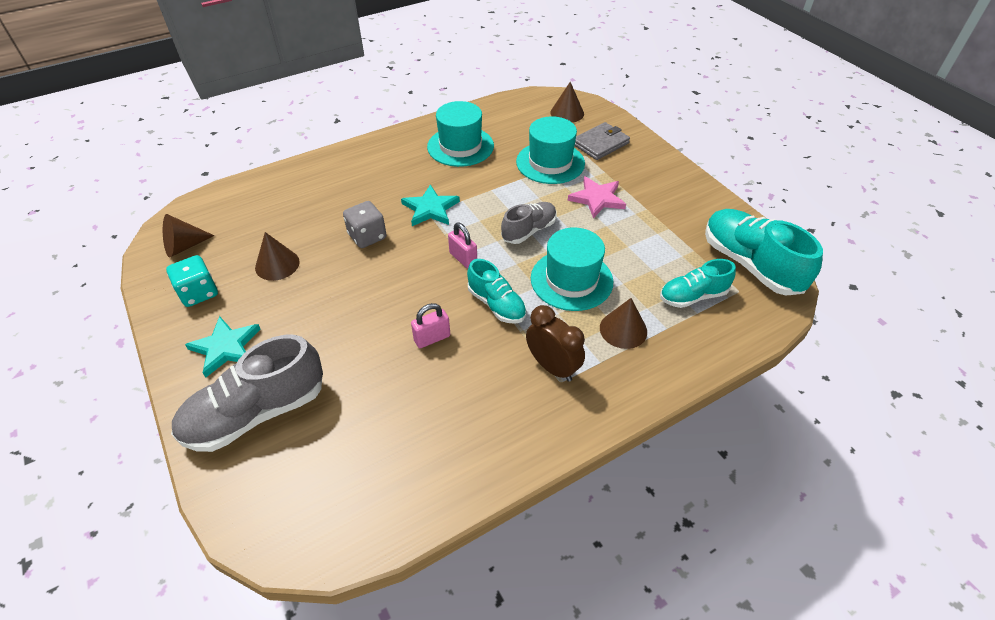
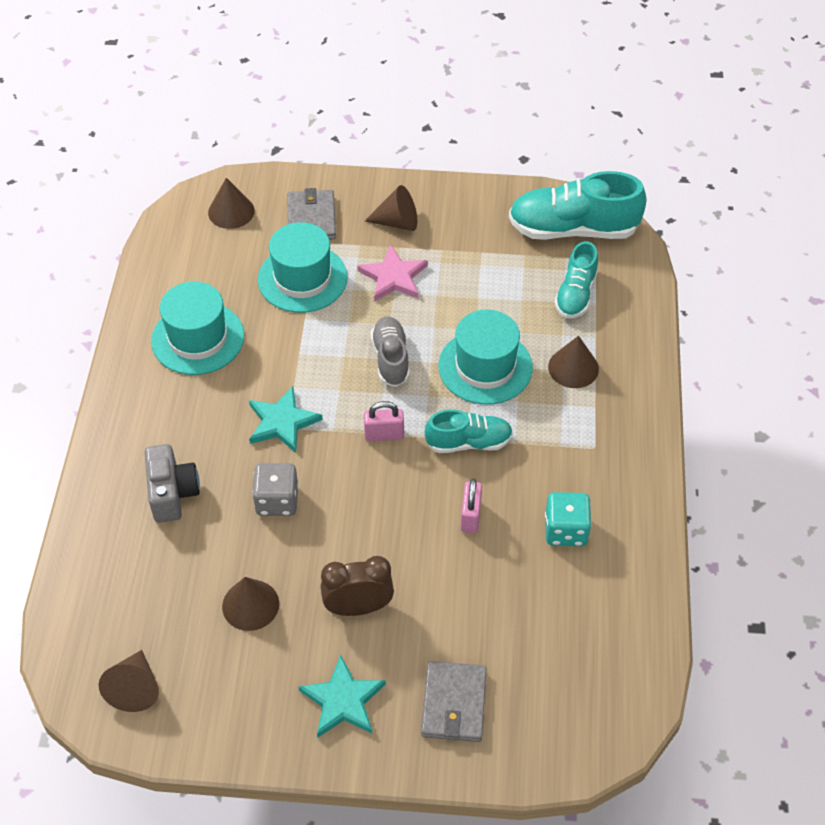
camera: 55 degrees left, 5 degrees up
(199, 293) = (234, 699): turquoise dice -> turquoise dice (565, 530)
(256, 413) = (454, 703): grey shoe -> grey wallet
(338, 192) = (172, 493): none -> grey camera
(552, 367) = (574, 444): brown clock -> brown clock (358, 607)
(644, 178) = (397, 222): none -> brown cone

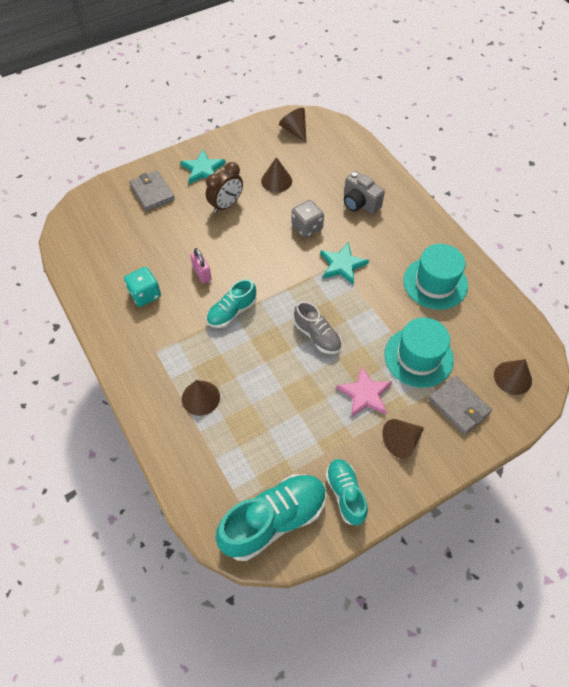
camera: 145 degrees right, 5 degrees up
(384, 434) = (282, 289): pink padlock -> none
(485, 367) = (256, 365): turquoise hat -> none
(575, 294) = (234, 458): turquoise shoe -> turquoise shoe (345, 494)

